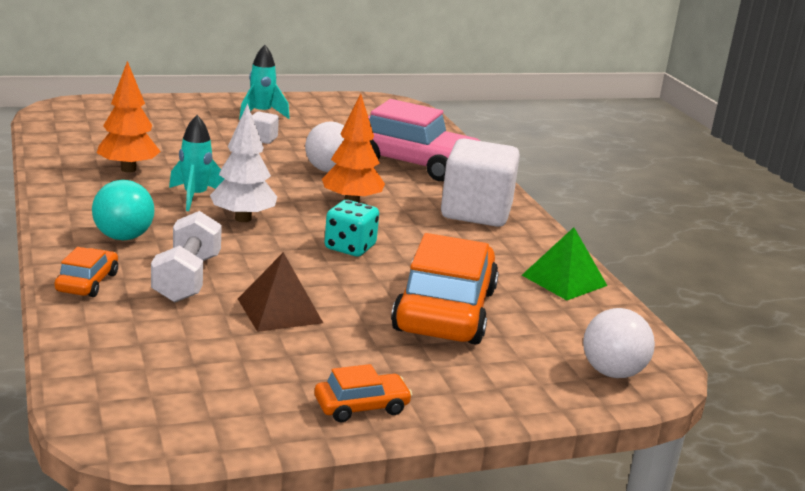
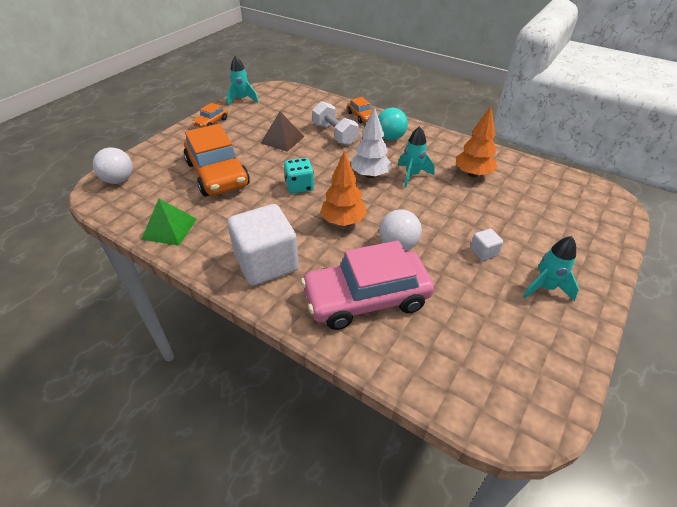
camera: 145 degrees right, 20 degrees up
(229, 432) = (242, 99): none -> turquoise rocket

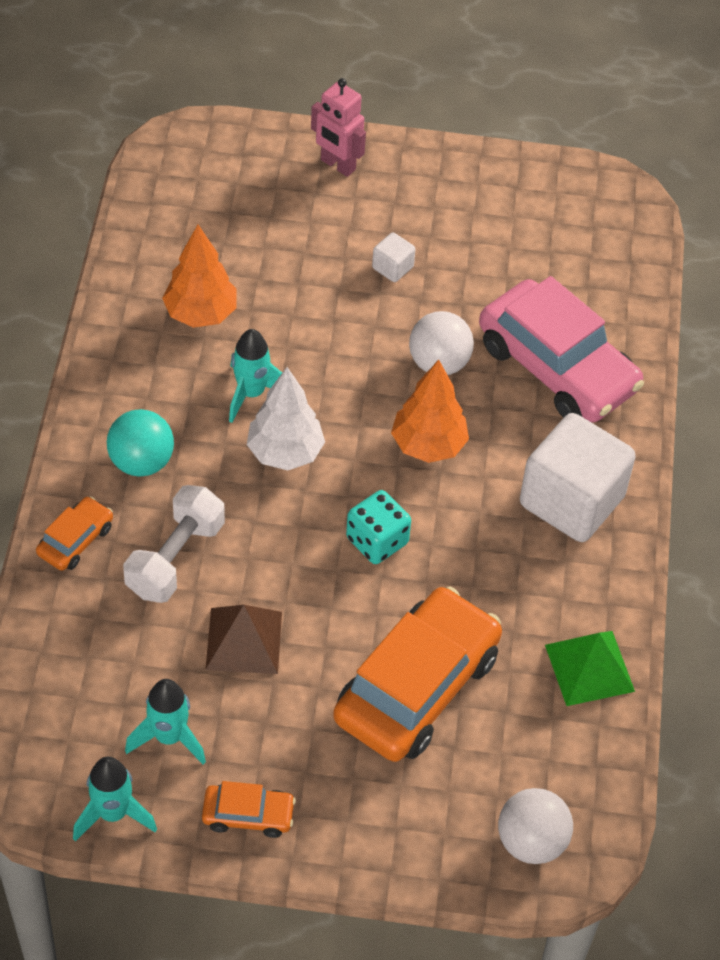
camera: 120 degrees left, 10 degrees up
(545, 288) = (422, 199): turquoise rocket -> turquoise rocket (169, 737)
(585, 257) = (337, 165): none -> pink robot

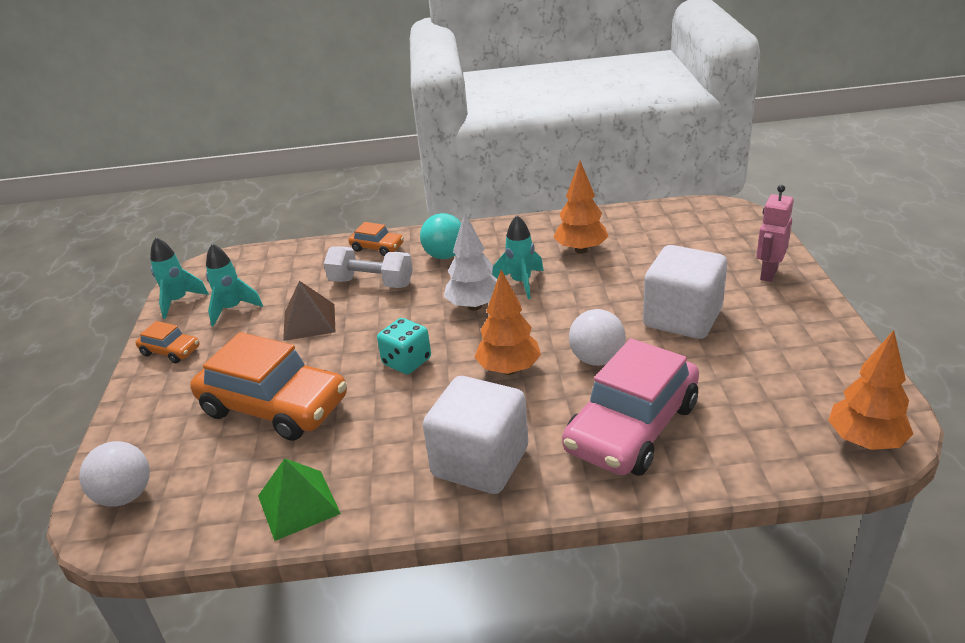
camera: 85 degrees right, 20 degrees down
(248, 815) = (170, 351): orange car -> orange car turned 60 degrees counterclockwise
(392, 267) = (682, 318): white cube -> white cube, size x2.39
(625, 212) = (865, 441): none -> orange tree

